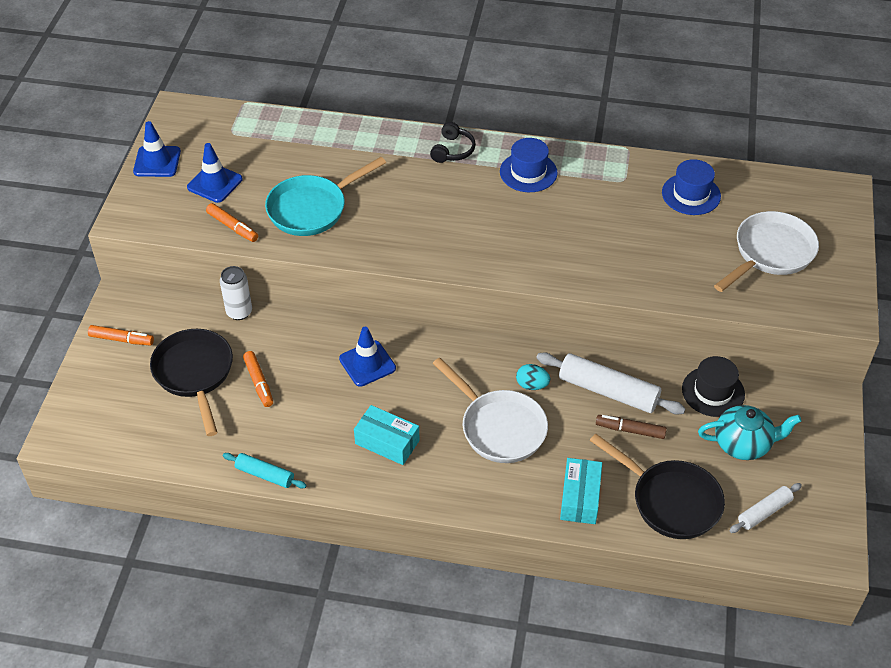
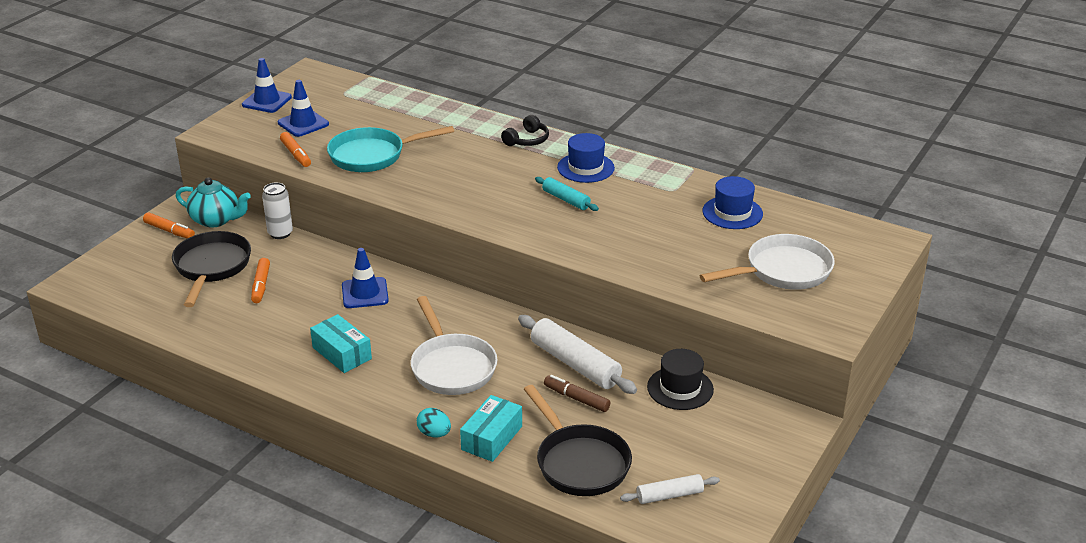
camera: 20 degrees right, 15 degrees down
(265, 475) = (218, 351): turquoise rolling pin -> turquoise rolling pin (566, 200)
(532, 385) = (505, 343): turquoise egg -> turquoise egg (434, 434)
(743, 444) = (683, 436): turquoise teapot -> turquoise teapot (216, 220)

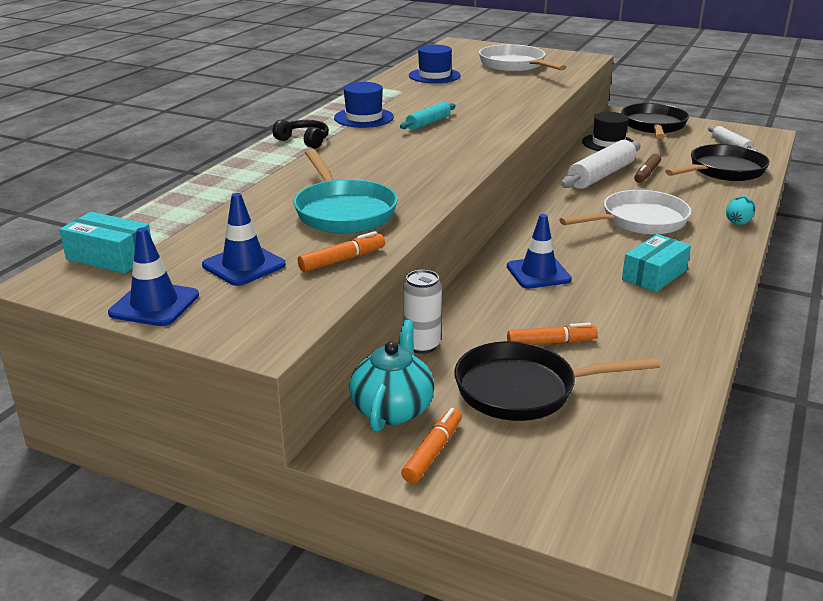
camera: 95 degrees left, 5 degrees down
(492, 438) = (723, 200): turquoise box -> turquoise box (110, 257)
(749, 441) = (653, 126): none -> black pan

